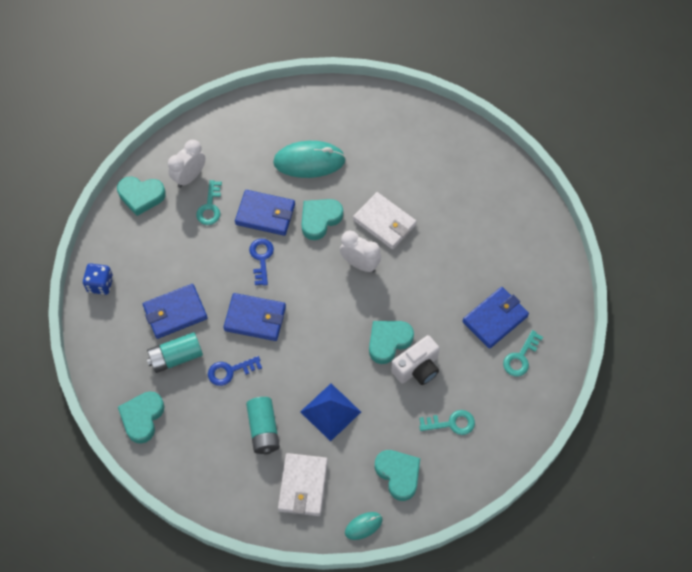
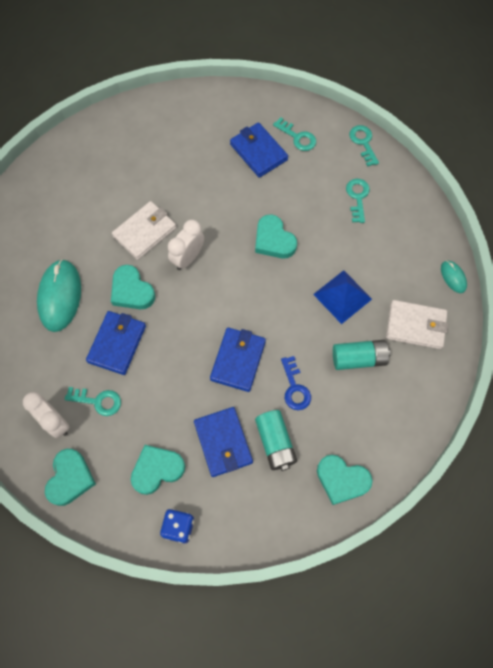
camera: 85 degrees left, 5 degrees up
(261, 258) = (169, 350): blue key -> none
(398, 474) = (405, 244): turquoise heart -> turquoise heart (157, 470)
(417, 368) = (302, 219): white camera -> none
(524, 428) = (363, 143): none -> turquoise key

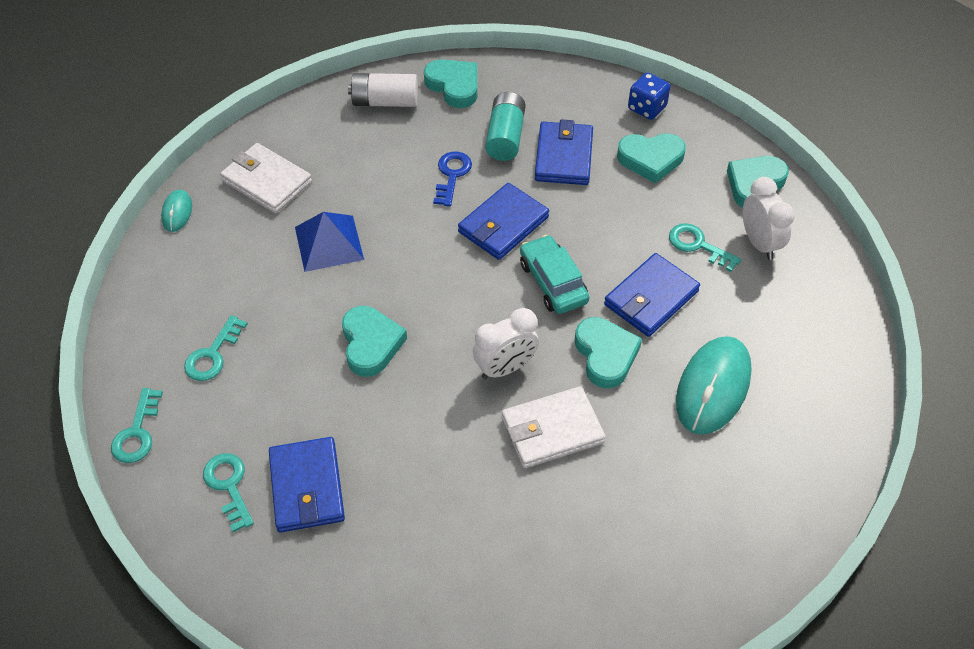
camera: 155 degrees left, 15 degrees down
(185, 329) = (553, 282): none -> turquoise car
(358, 358) = (358, 175): turquoise battery -> none
(384, 438) = (385, 102): none -> white battery

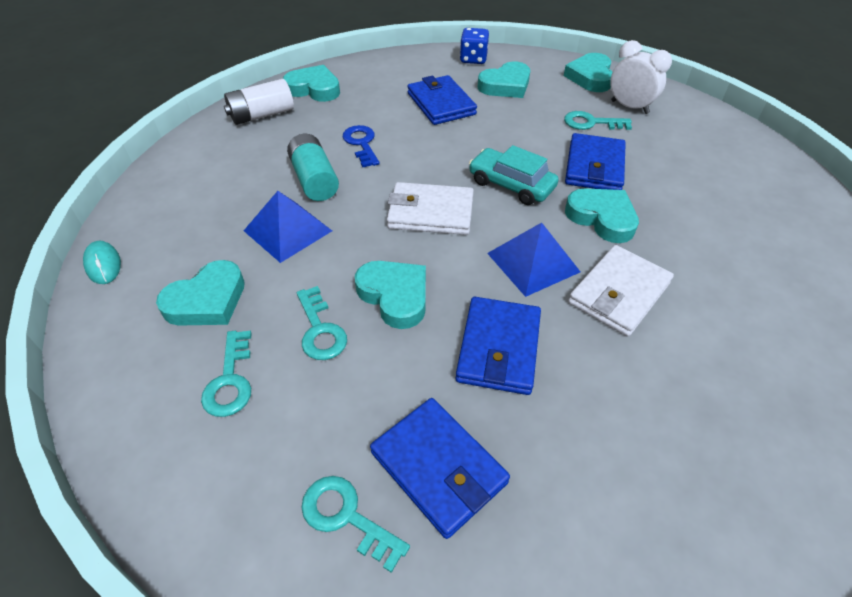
camera: 30 degrees left, 5 degrees down
(137, 432) = (185, 515): turquoise key -> turquoise key (320, 330)
(232, 281) = (207, 300): none -> turquoise heart
(267, 182) = (188, 205): white wallet -> white wallet (430, 213)
(503, 225) = (434, 161): blue wallet -> blue wallet (499, 348)
(505, 137) = (384, 106): turquoise battery -> turquoise battery (314, 180)
(505, 368) = (533, 262): white clock -> blue pyramid
(713, 387) = (700, 206): turquoise mouse -> none

